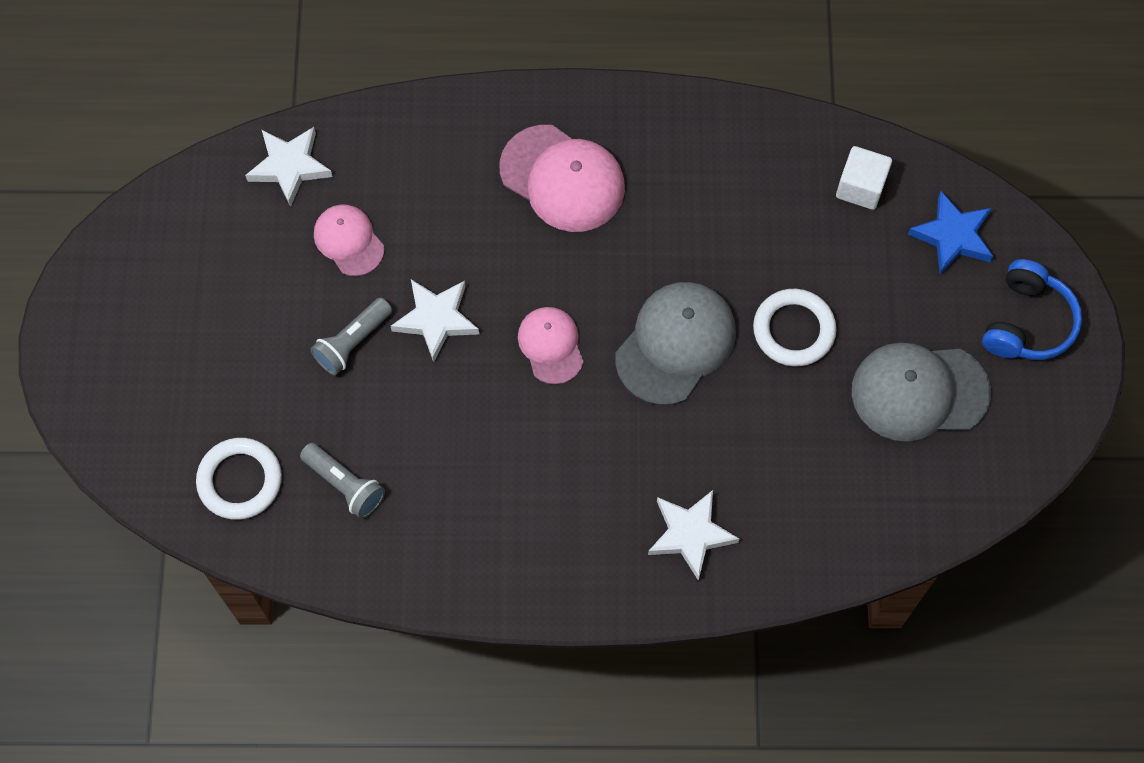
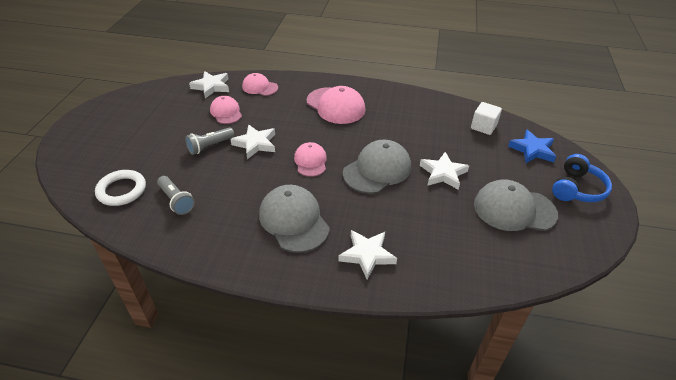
camera: 10 degrees right, 25 degrees down
(391, 149) = (260, 87): none -> pink cap
(557, 488) = (293, 220): none -> grey cap
(793, 330) = (443, 173): white ring -> white star

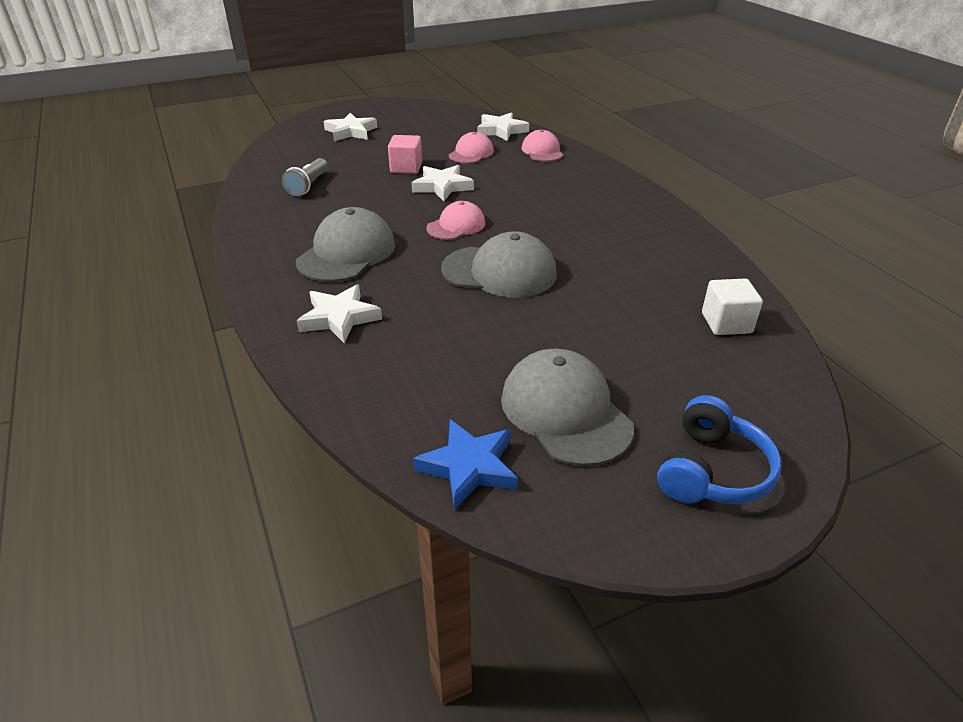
camera: 55 degrees right, 5 degrees down
(122, 190) = (295, 159): white ring -> none
(210, 146) = (406, 168): grey flashlight -> pink cube
(335, 106) = (583, 202): pink cap -> none
(443, 173) = (561, 322): white star -> white star (351, 132)
(532, 150) = (744, 389): blue star -> blue star (469, 467)
(576, 188) = (711, 470): blue headphones -> blue headphones turned 60 degrees counterclockwise

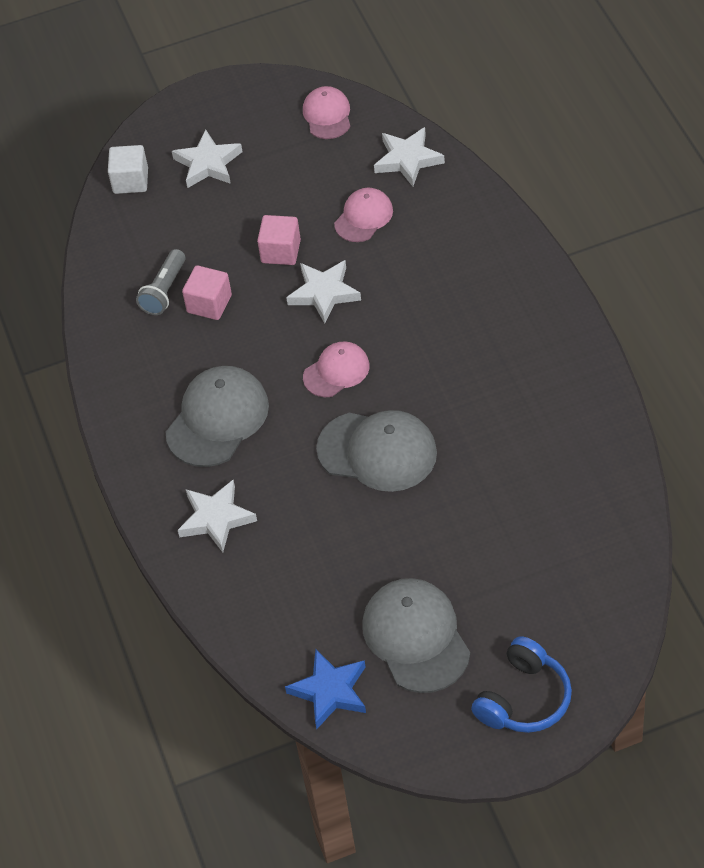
camera: 10 degrees right, 15 degrees up
(345, 192) = (209, 304): none -> pink cube
(542, 151) = (455, 212): pink cap -> pink cap (327, 115)
(726, 323) = (591, 531): white cube -> white cube (130, 181)

